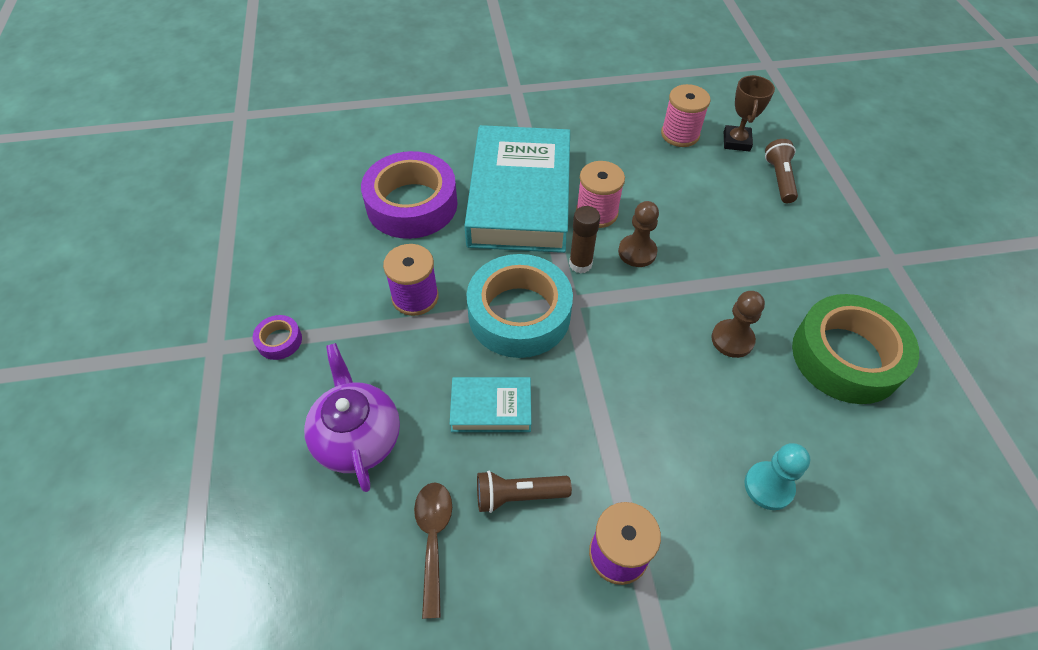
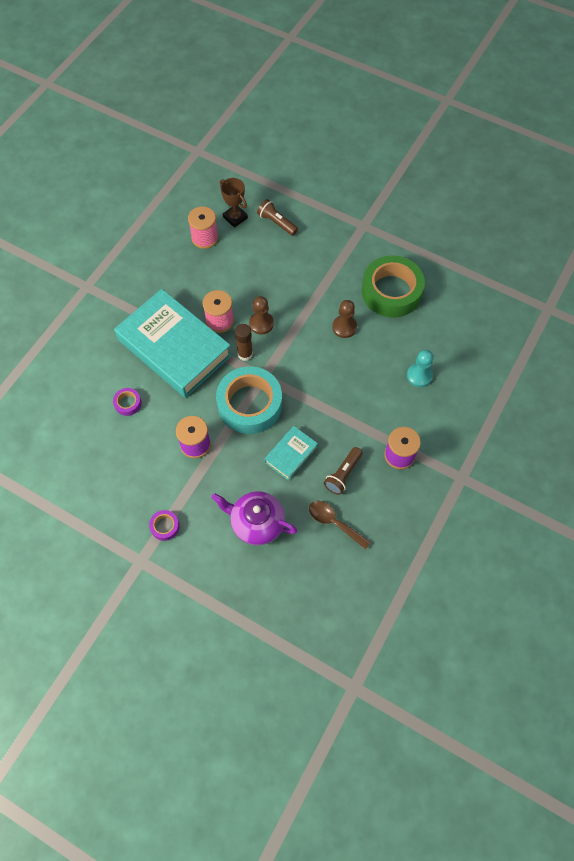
camera: 50 degrees left, 10 degrees up
(412, 204) = (128, 403): purple tape -> purple tape, size x0.42

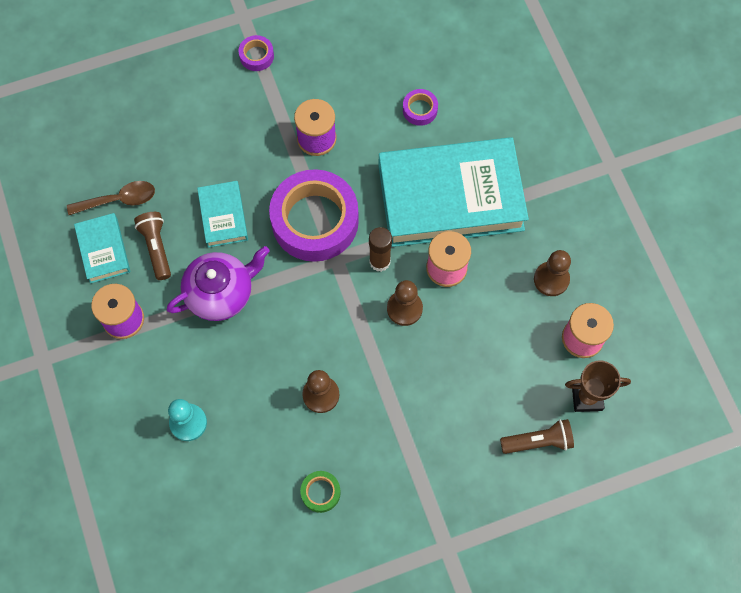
camera: 130 degrees right, 5 degrees up
(183, 270) = (551, 279): none -> brown pawn
(249, 404) = (315, 221): turquoise tape -> purple tape
(256, 523) = (185, 133): purple teapot -> purple teapot (221, 293)
(372, 502) = (103, 250): none -> turquoise book
(391, 291) = (320, 492): green tape -> green tape, size x0.42

